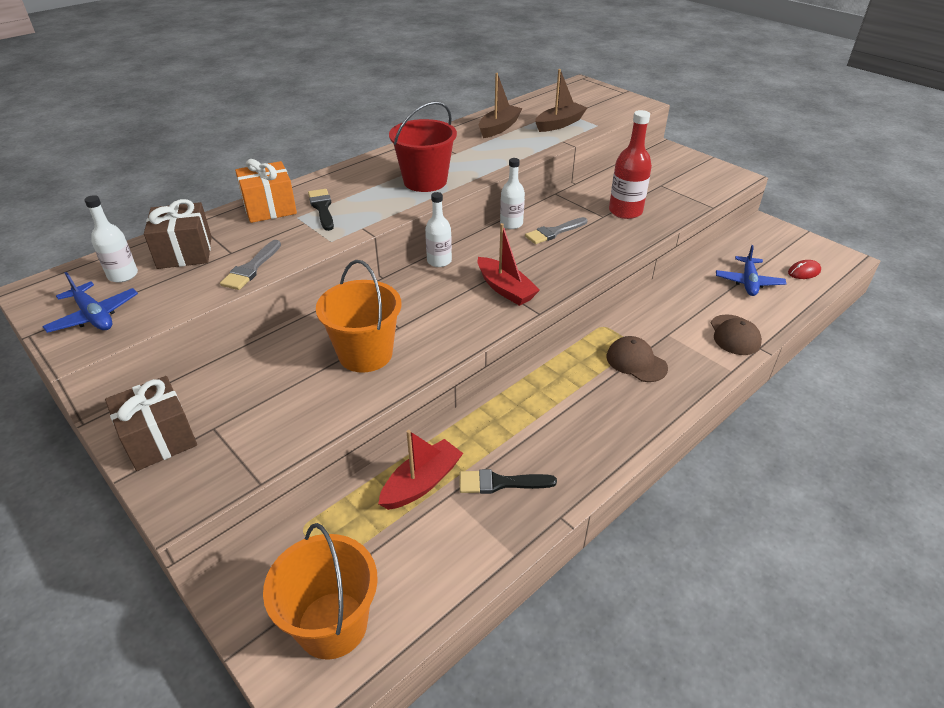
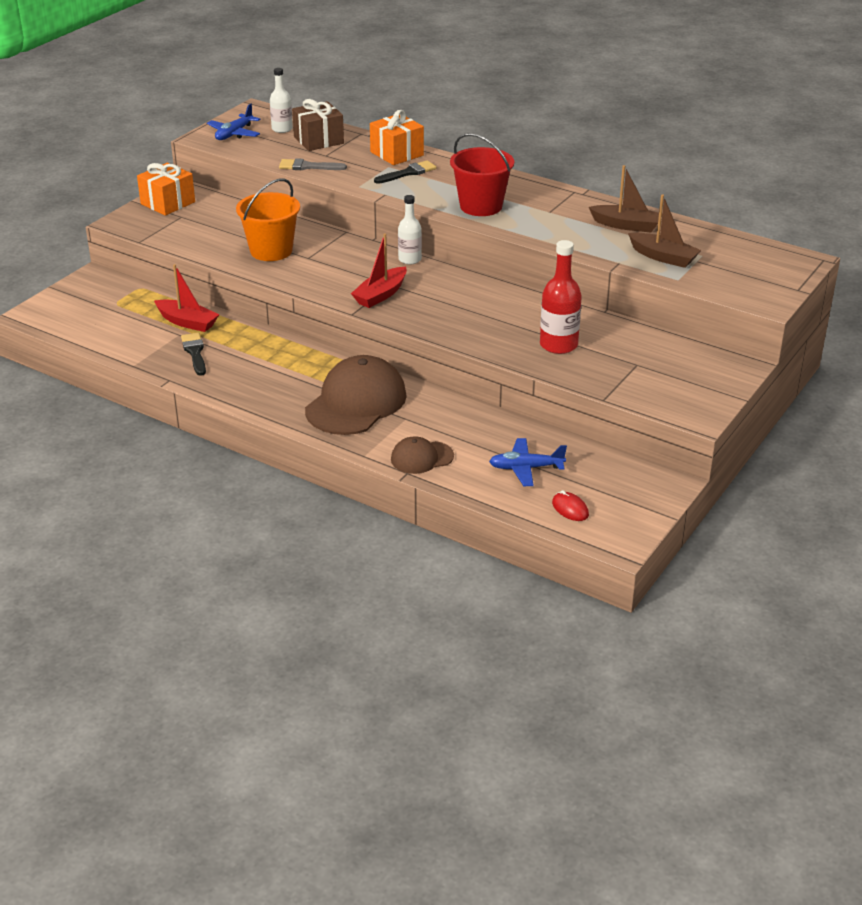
camera: 75 degrees right, 5 degrees down
(159, 439) = (168, 203): brown gift -> orange gift
(332, 625) = (73, 312): orange bucket -> none
(511, 224) = (494, 285): white bottle -> none
(554, 232) = (490, 308): grey brush -> none
(636, 362) = (356, 402): brown cap -> brown cap, size x1.91

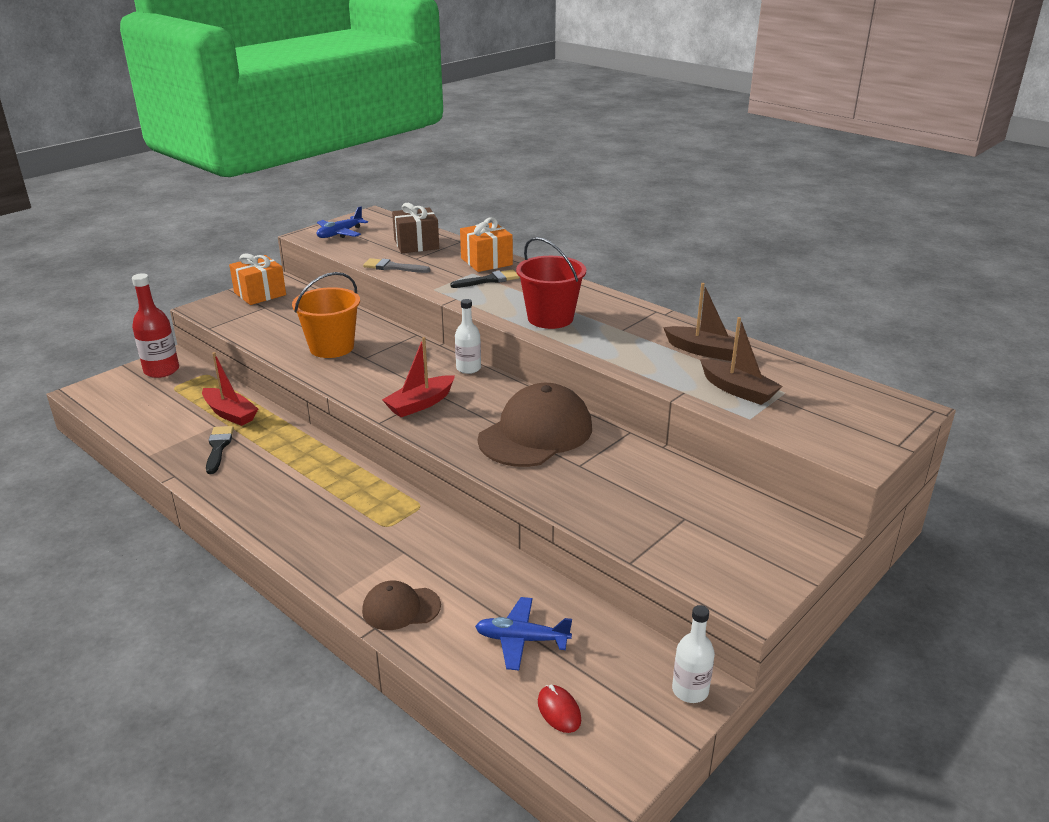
camera: 10 degrees right, 5 degrees down
(282, 129) = (387, 232): white bottle -> white bottle (690, 690)
(356, 402) = (357, 525): brown cap -> brown cap (536, 433)
(558, 345) = (597, 483): red bottle -> red bottle (161, 370)

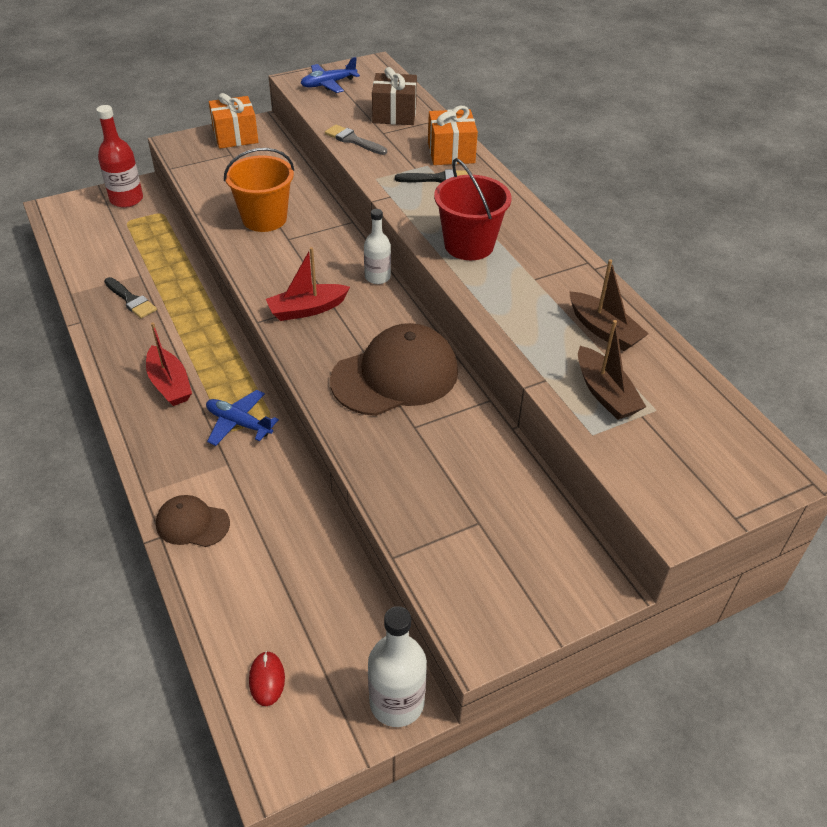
camera: 20 degrees right, 15 degrees up
(218, 447) = (131, 300): black brush -> black brush turned 120 degrees clockwise
(230, 413) = (159, 264): red boat -> red boat (169, 384)
(521, 639) = (277, 593): blue plane -> blue plane (239, 423)
(690, 690) = (397, 702): white bottle -> white bottle, size x1.50

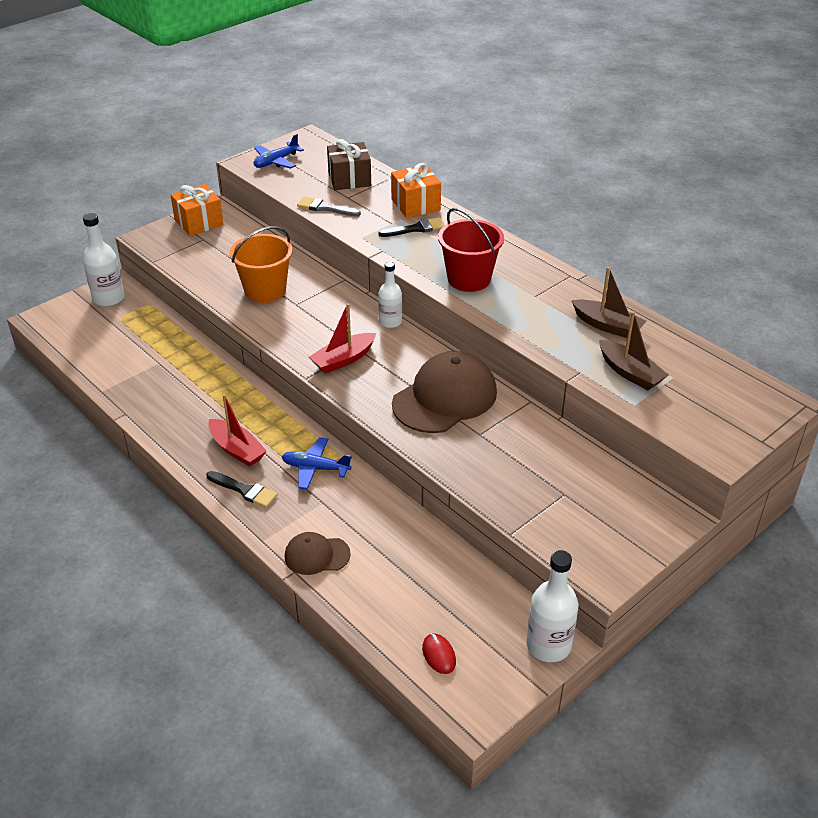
camera: 15 degrees left, 5 degrees down
(126, 199) = (108, 298): red bottle -> white bottle
(131, 300) = (162, 386): black brush -> black brush (244, 490)

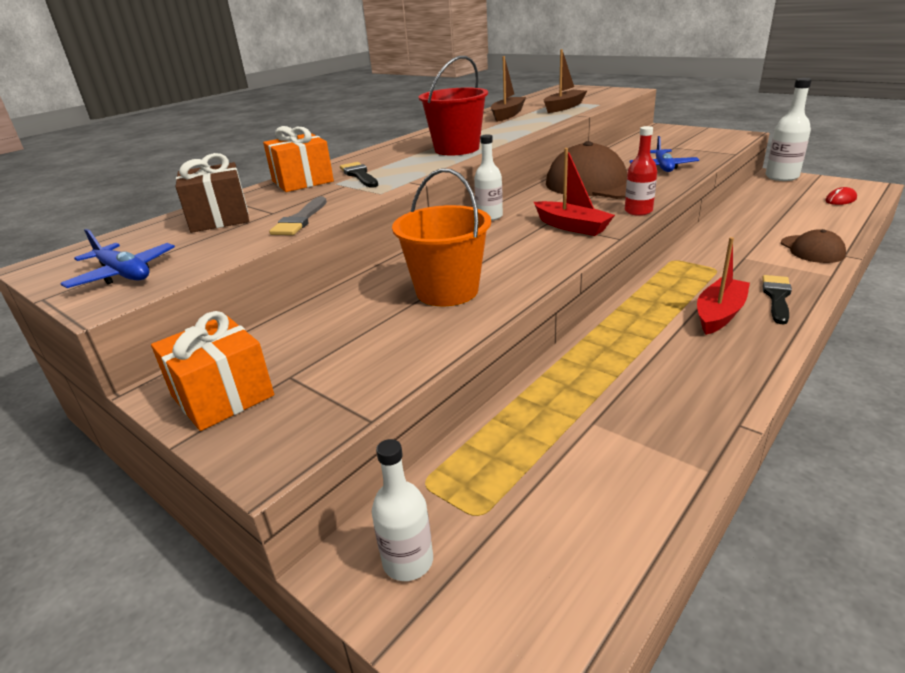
camera: 95 degrees left, 10 degrees down
(108, 298) = (408, 561): white bottle -> white bottle, size x0.66
(315, 468) = (701, 268): blue plane -> blue plane (662, 167)
(358, 403) = (638, 211): none -> red bottle

